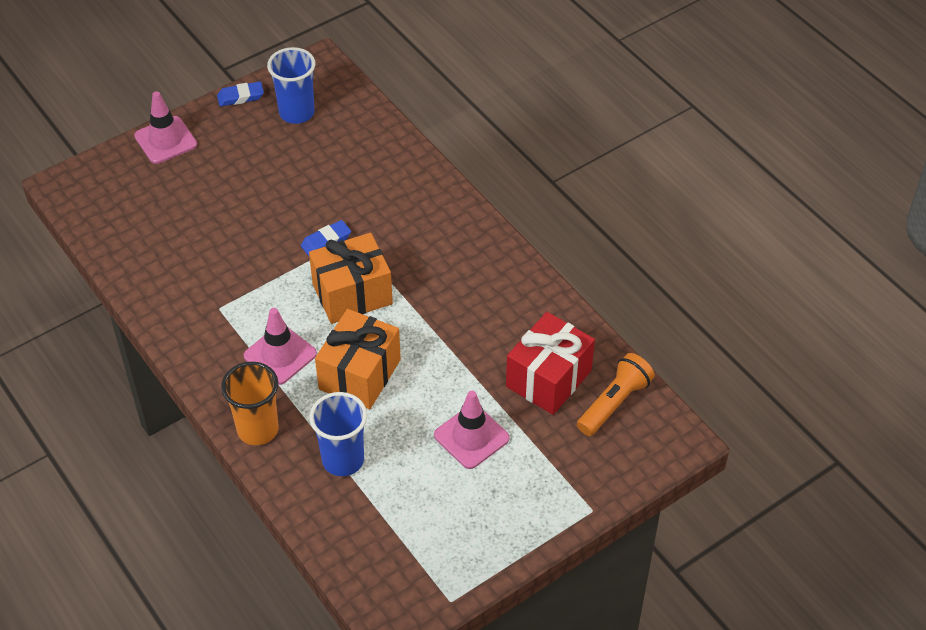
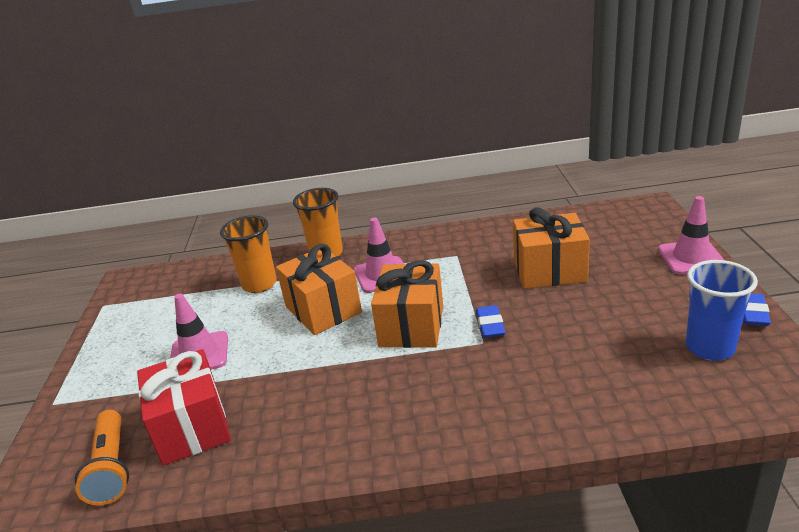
camera: 125 degrees right, 20 degrees down
(222, 227) = (549, 271): none -> orange gift
(343, 460) = (259, 284): blue cup -> orange cup

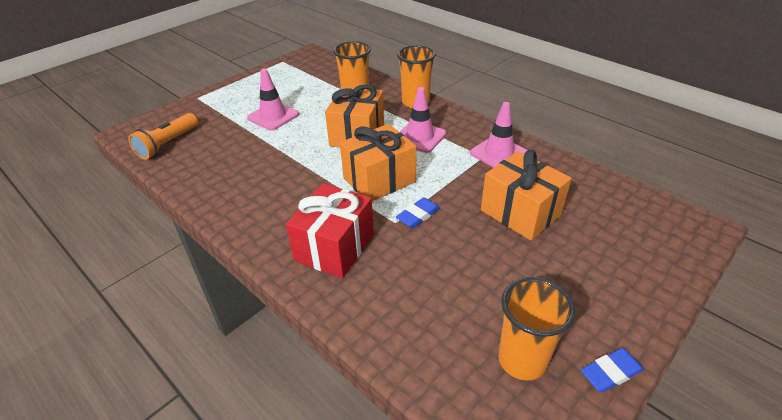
camera: 45 degrees right, 10 degrees up
(192, 427) = (215, 151): red gift -> red gift (334, 247)
(691, 258) = (649, 291): pink traffic cone -> pink traffic cone (498, 153)
(709, 348) = (522, 360): blue cup -> orange cup

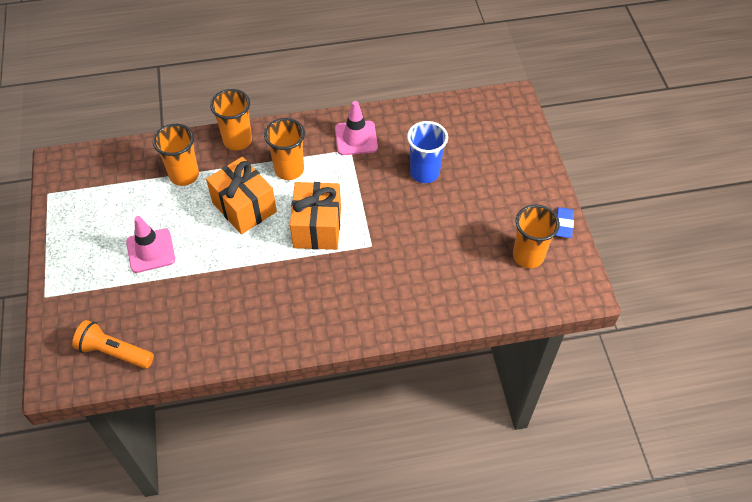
camera: 55 degrees left, 15 degrees up
(168, 144) = (114, 352): orange flashlight -> orange flashlight turned 135 degrees clockwise
(334, 247) = (365, 295): red gift -> none
(418, 215) = (377, 229): blue eraser -> none
(419, 137) = (289, 170): pink traffic cone -> orange cup
(520, 212) = (424, 172): orange gift -> blue cup

